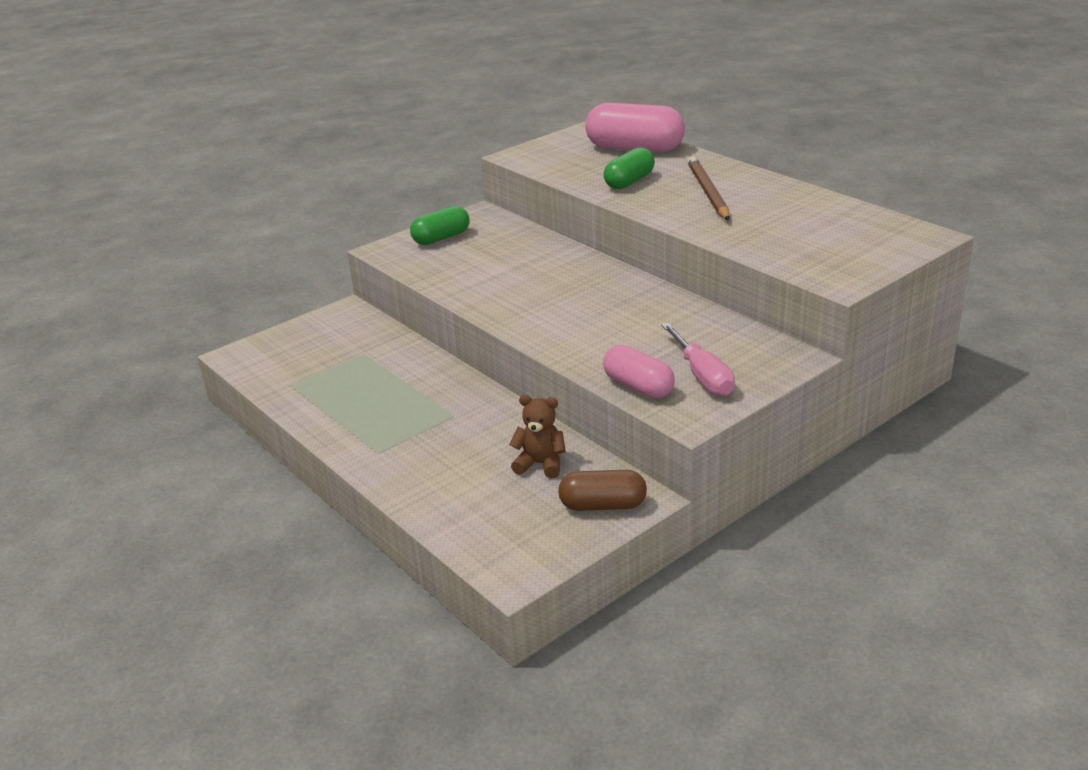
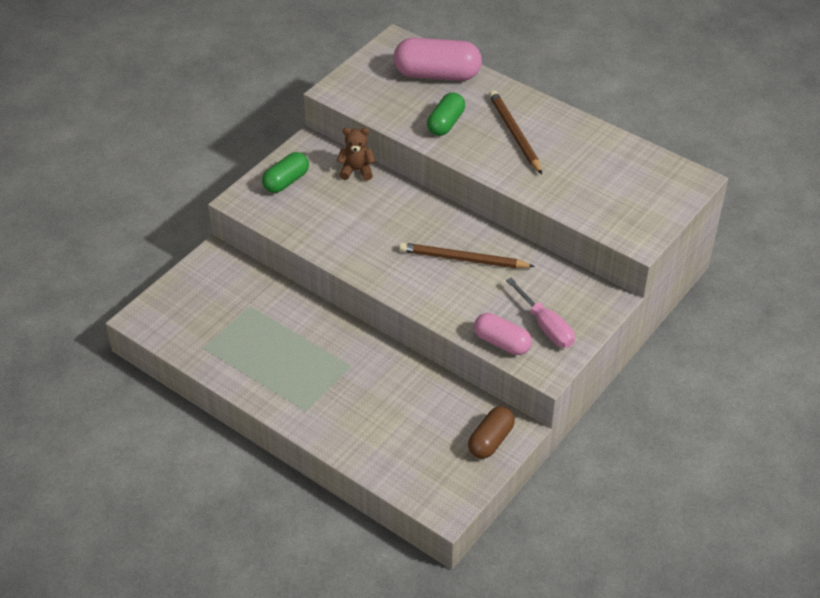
camera: 15 degrees left, 15 degrees up
(540, 464) = (434, 407): brown teddy bear -> brown teddy bear (356, 170)
(603, 505) = (491, 440): brown capsule -> brown capsule turned 45 degrees counterclockwise
(617, 310) = (463, 259): none -> brown pencil

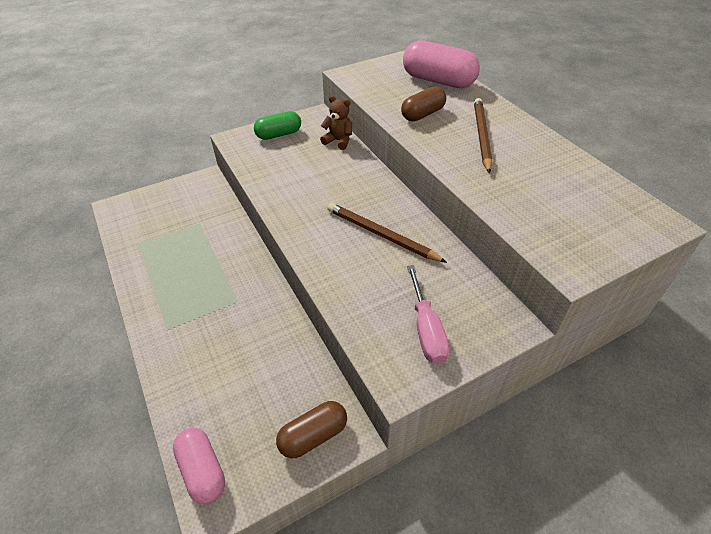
camera: 25 degrees right, 0 degrees up
(446, 123) = (422, 114): green capsule -> brown capsule
(502, 343) = (368, 331): pink capsule -> pink capsule (202, 471)

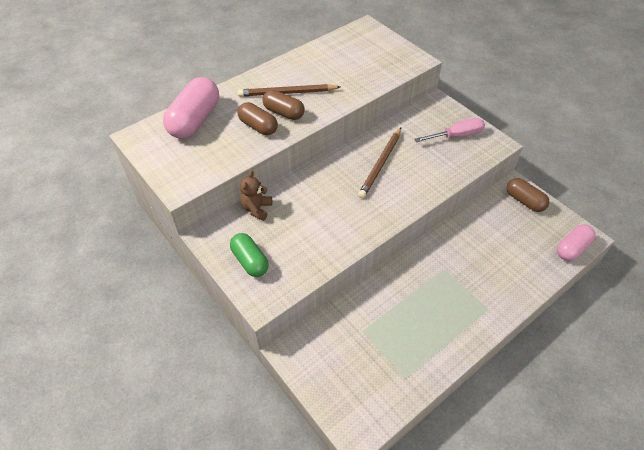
camera: 100 degrees left, 5 degrees up
(444, 131) = (284, 112): none -> brown capsule

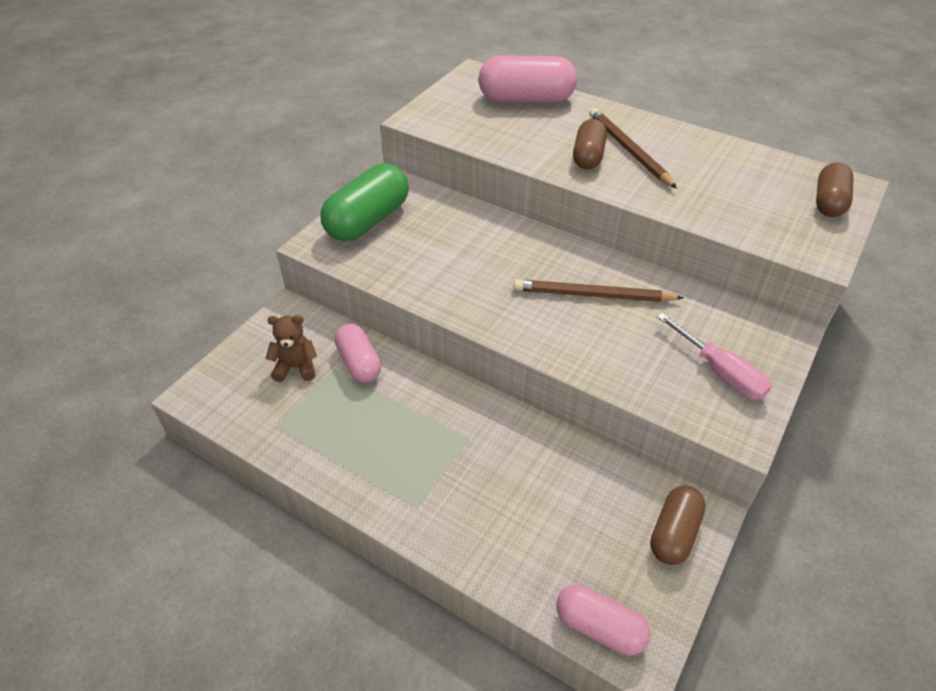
camera: 70 degrees right, 5 degrees down
(250, 261) = (367, 220): green capsule -> green capsule, size x1.62
(257, 209) = (447, 205): brown teddy bear -> brown teddy bear (296, 367)
(258, 126) = (547, 144): brown capsule -> brown capsule (829, 202)
(362, 314) = (359, 363): none -> pink capsule

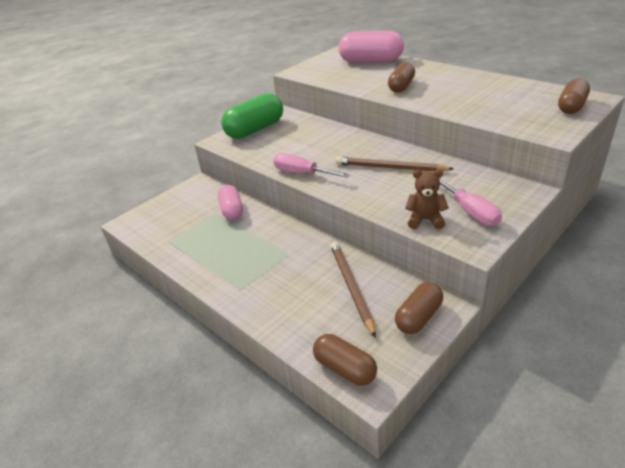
camera: 15 degrees right, 10 degrees down
(296, 367) = (192, 211): brown teddy bear -> brown teddy bear (425, 220)
(469, 309) = (302, 173): none -> pink screwdriver
(599, 627) = (345, 369): pink capsule -> brown capsule
(628, 150) = (431, 83): brown pencil -> brown pencil (351, 287)

